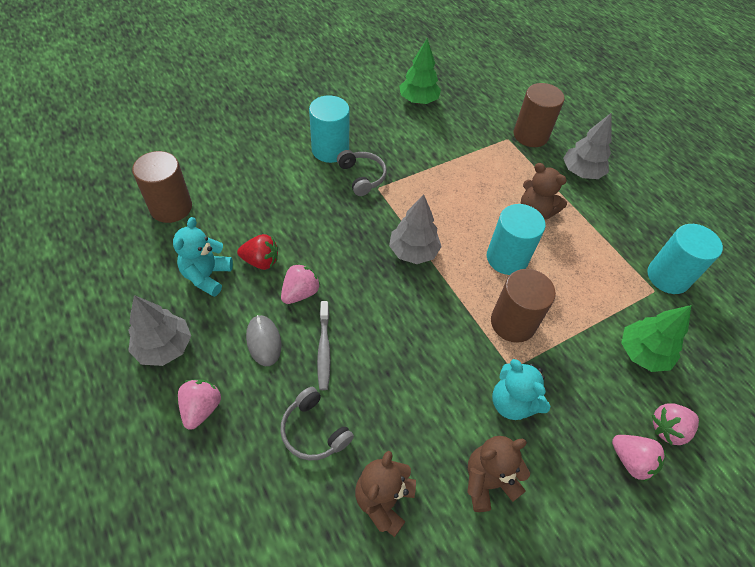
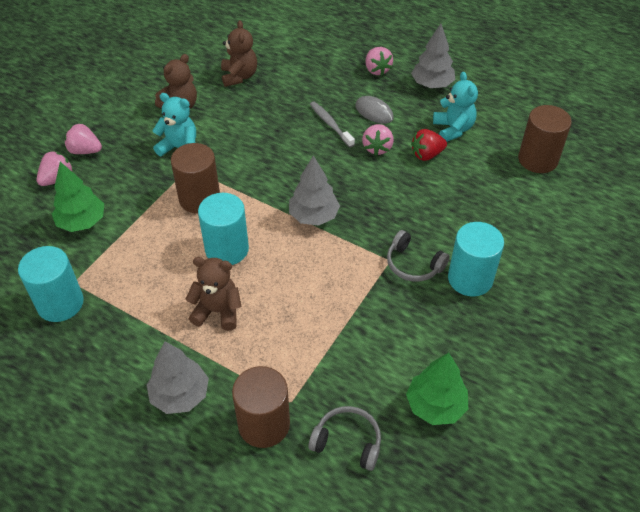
camera: 155 degrees right, 5 degrees down
(314, 431) = (302, 86): grey headphones -> grey headphones (347, 442)

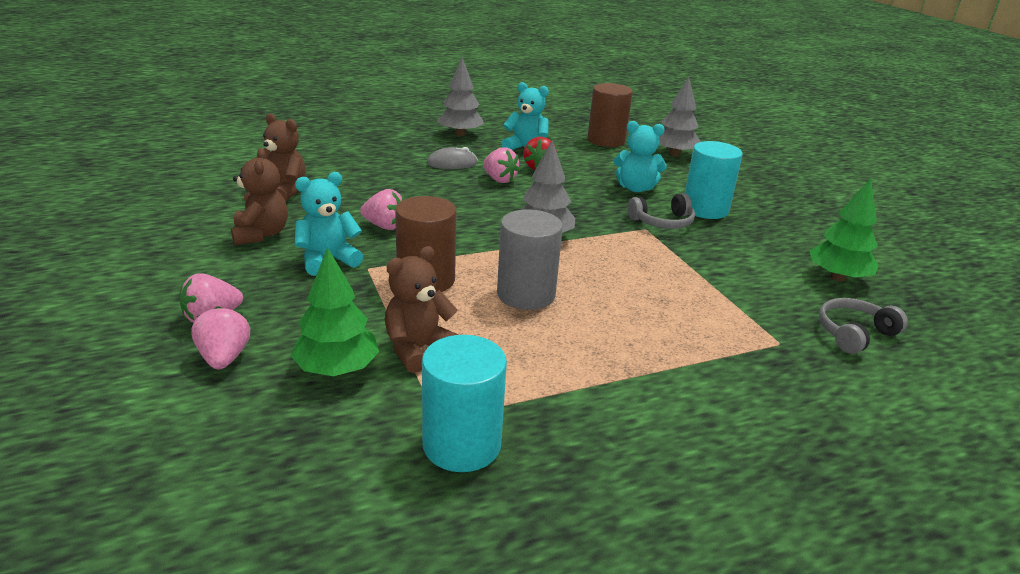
camera: 55 degrees left, 20 degrees down
(180, 395) = (715, 408): grey tree -> grey tree (674, 154)
(218, 311) = (611, 335): brown teddy bear -> brown teddy bear (418, 349)
(227, 249) = (526, 294): turquoise cylinder -> grey cylinder
(264, 424) = (800, 370): brown cylinder -> none
(330, 124) = (434, 183): grey toothbrush -> none
(377, 70) = (402, 142): pink strawberry -> pink strawberry (385, 226)
(458, 222) = (636, 188): none -> turquoise teddy bear

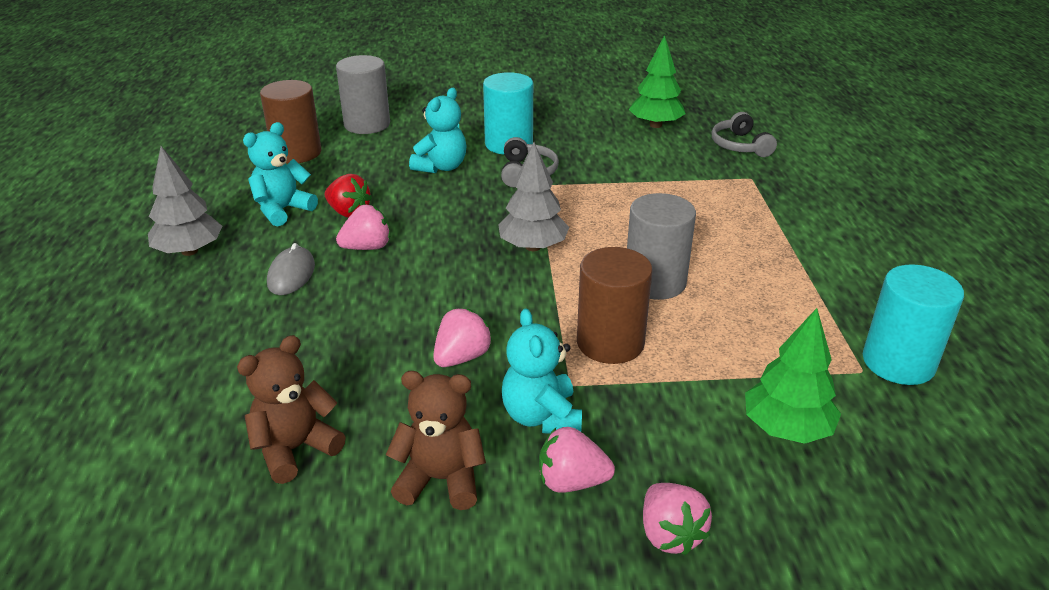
camera: 70 degrees left, 5 degrees up
(224, 358) = (762, 522): pink strawberry -> pink strawberry (571, 482)
(418, 349) = (751, 367): brown teddy bear -> none
(674, 154) = (367, 124): grey tree -> grey cylinder

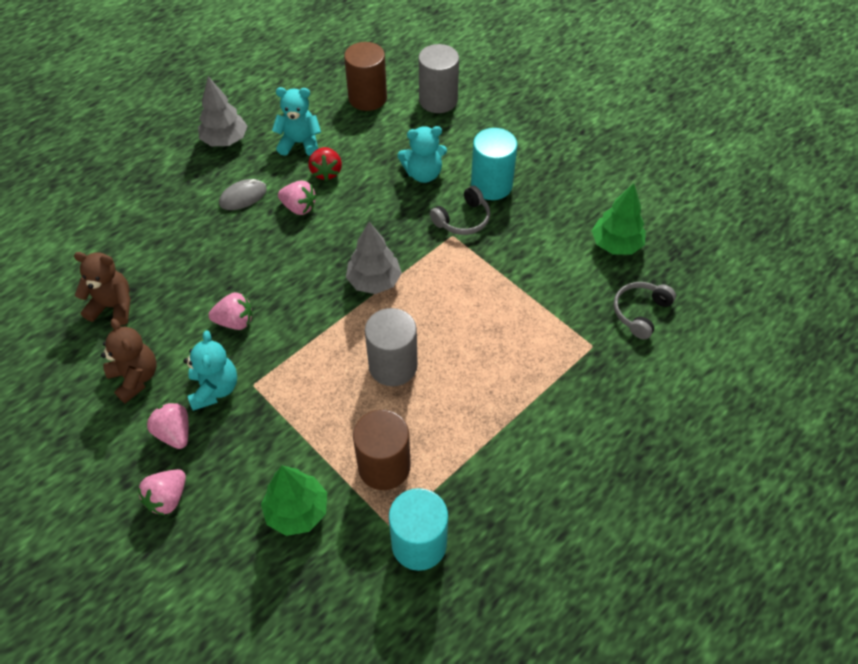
camera: 50 degrees right, 20 degrees up
(541, 417) = (214, 389): turquoise teddy bear -> turquoise teddy bear turned 135 degrees clockwise
(610, 342) = (307, 380): brown cylinder -> brown cylinder (384, 466)

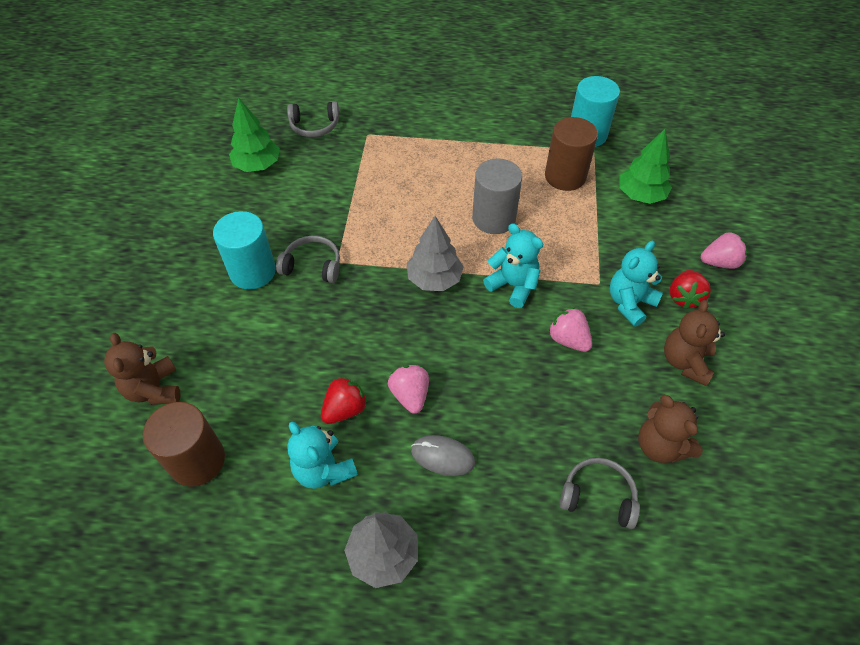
camera: 130 degrees left, 0 degrees up
(131, 249) = (598, 496): none -> grey headphones
(174, 433) = (684, 297): pink strawberry -> red strawberry
(423, 174) = (279, 328): turquoise teddy bear -> turquoise teddy bear (513, 285)
(438, 100) = (154, 389): grey cylinder -> brown teddy bear

